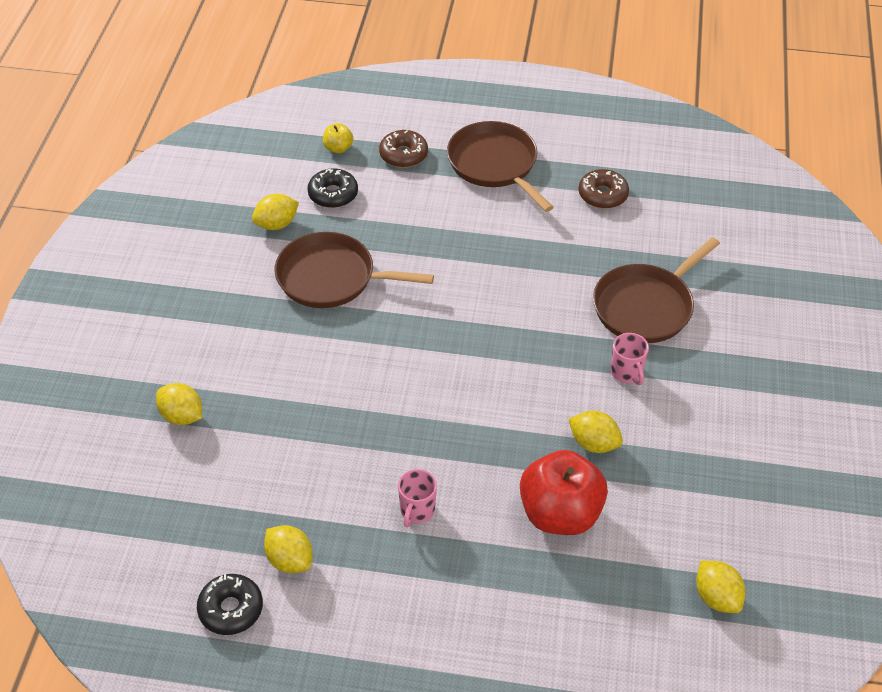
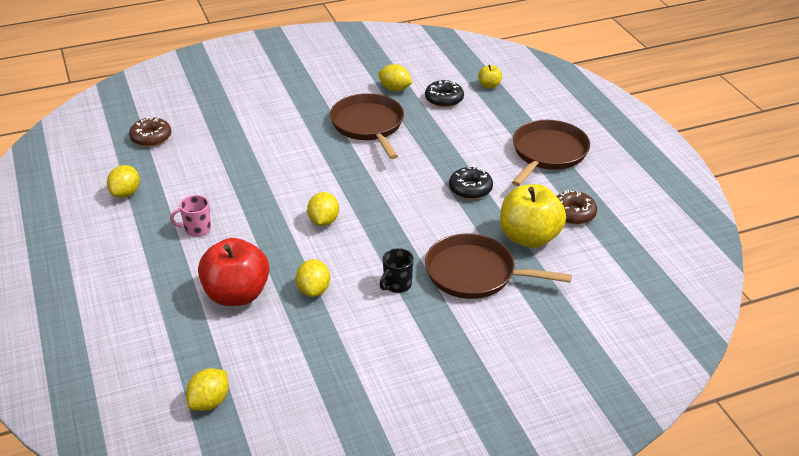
camera: 60 degrees right, 10 degrees down
(182, 416) = (209, 115): yellow lemon -> yellow lemon (323, 221)
(231, 609) = (77, 185): black donut -> black donut (470, 189)
(403, 155) = (512, 112): brown donut -> brown donut (151, 137)
(618, 243) = (529, 238): none -> yellow apple
(626, 373) = (397, 285): pink mug -> black mug

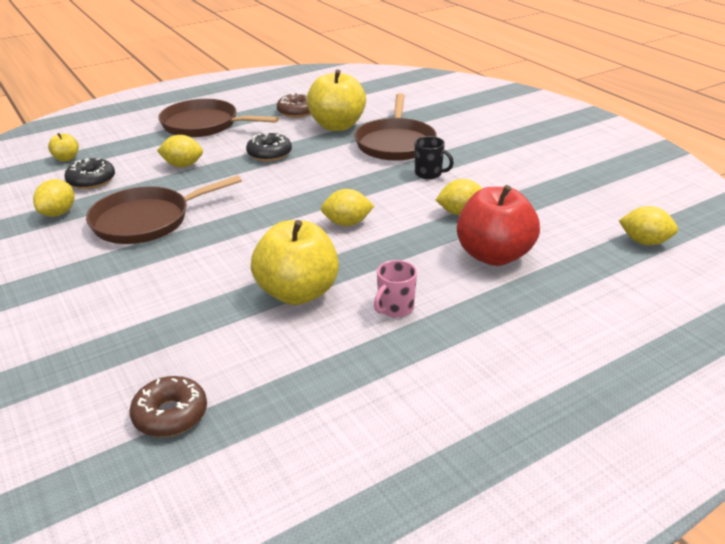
camera: 100 degrees left, 5 degrees down
(126, 193) = (334, 399): yellow lemon -> yellow lemon (183, 165)
(197, 229) = (395, 308): pink mug -> pink mug turned 60 degrees clockwise
(239, 188) = (298, 293): none -> yellow apple

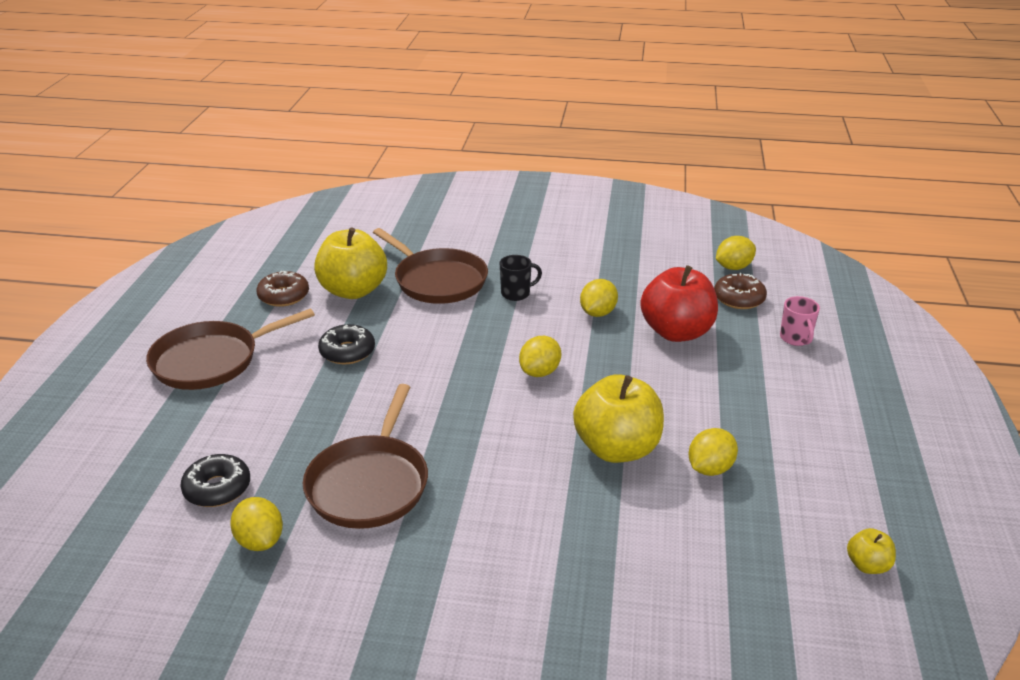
camera: 50 degrees left, 0 degrees up
(66, 158) = (126, 487): yellow apple -> yellow apple (867, 565)
(170, 415) = (718, 595): brown donut -> brown donut (739, 298)
(183, 165) = (284, 412): yellow lemon -> yellow lemon (710, 468)
(395, 308) = (694, 412): pink mug -> pink mug (795, 338)

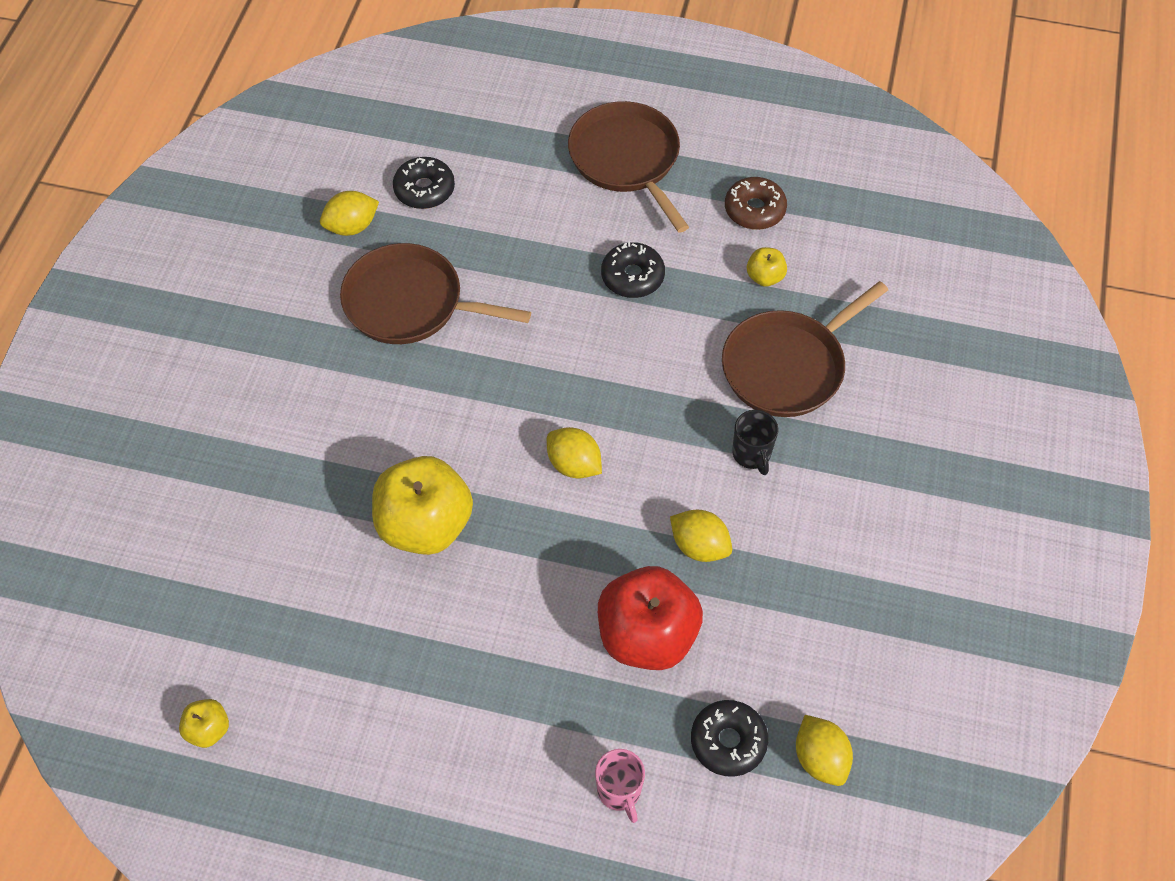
camera: 95 degrees right, 25 degrees up
(353, 290) = (765, 277): yellow apple -> yellow apple, size x0.45
(710, 468) = (377, 613): yellow lemon -> none
(739, 298) = (728, 741): brown donut -> black donut
(795, 338) = (619, 791): pink mug -> pink mug turned 105 degrees counterclockwise

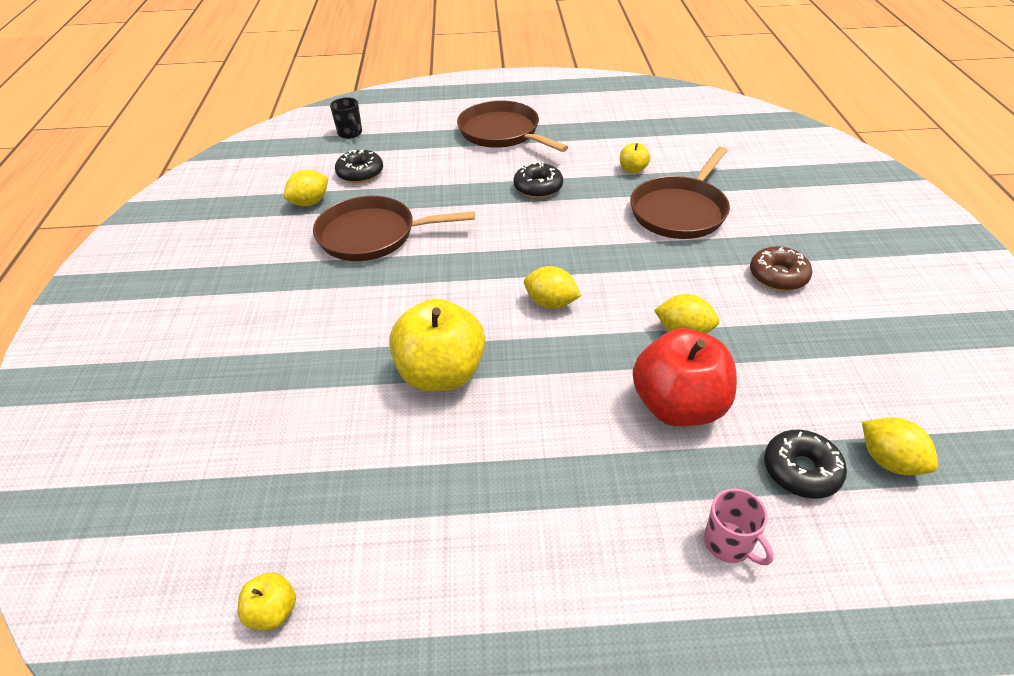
camera: 15 degrees left, 15 degrees down
(752, 454) = (687, 265): black mug -> black mug (350, 133)
(754, 210) = (604, 139): brown donut -> brown donut (778, 276)

